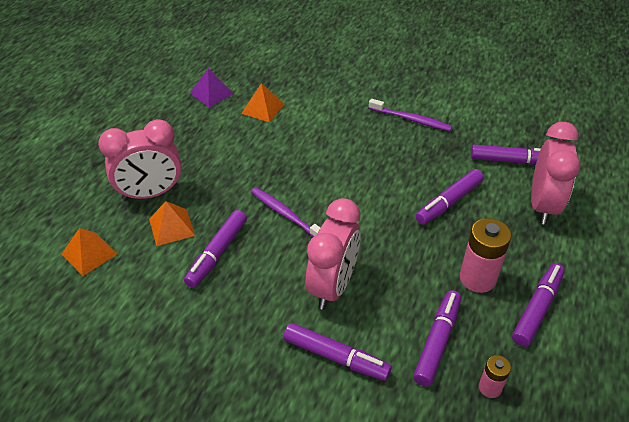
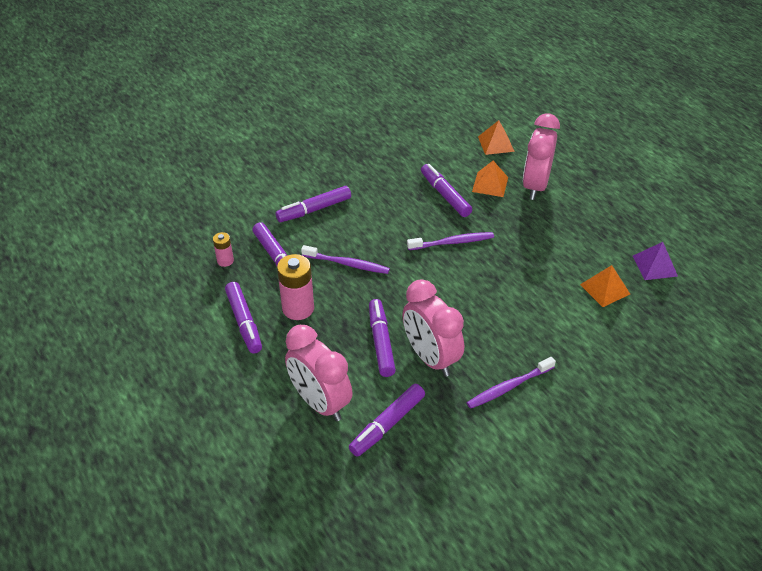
camera: 125 degrees right, 0 degrees up
(332, 286) = (365, 234): pink clock -> pink clock (430, 358)
(387, 275) = (347, 264): none -> purple toothbrush

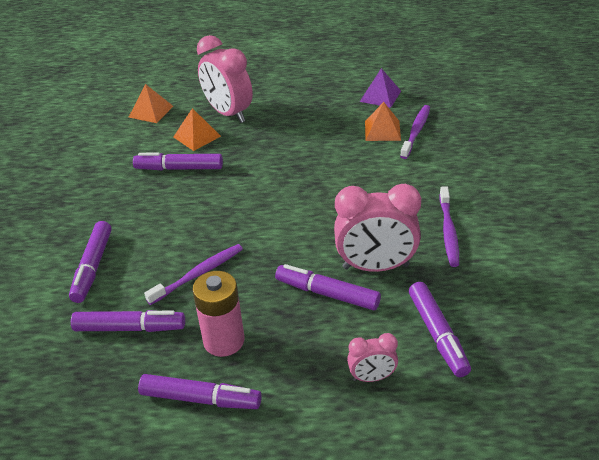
camera: 55 degrees left, 5 degrees down
(225, 261) = (86, 378): pink battery -> none
(320, 402) = (372, 377): pink clock -> pink clock, size x0.51
(452, 242) = (244, 190): purple toothbrush -> purple toothbrush (416, 131)

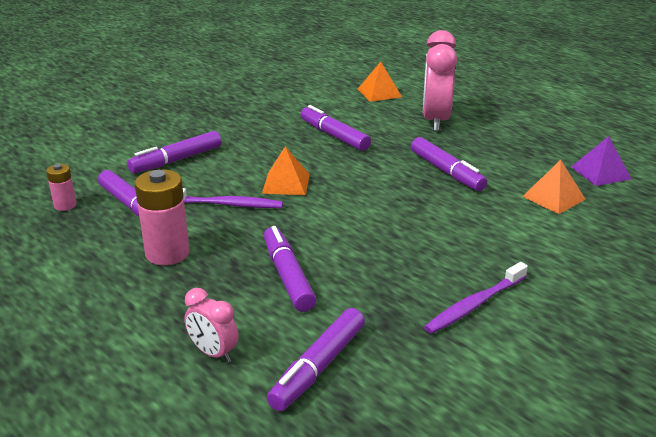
camera: 45 degrees right, 10 degrees down
(70, 369) = (65, 205): none -> pink battery
(197, 136) = (383, 123): orange pyramid -> orange pyramid (286, 183)
(200, 399) = (92, 275): purple marker -> purple marker (446, 172)
(376, 267) = (359, 285): pink clock -> none
(416, 131) = (588, 216): purple toothbrush -> none

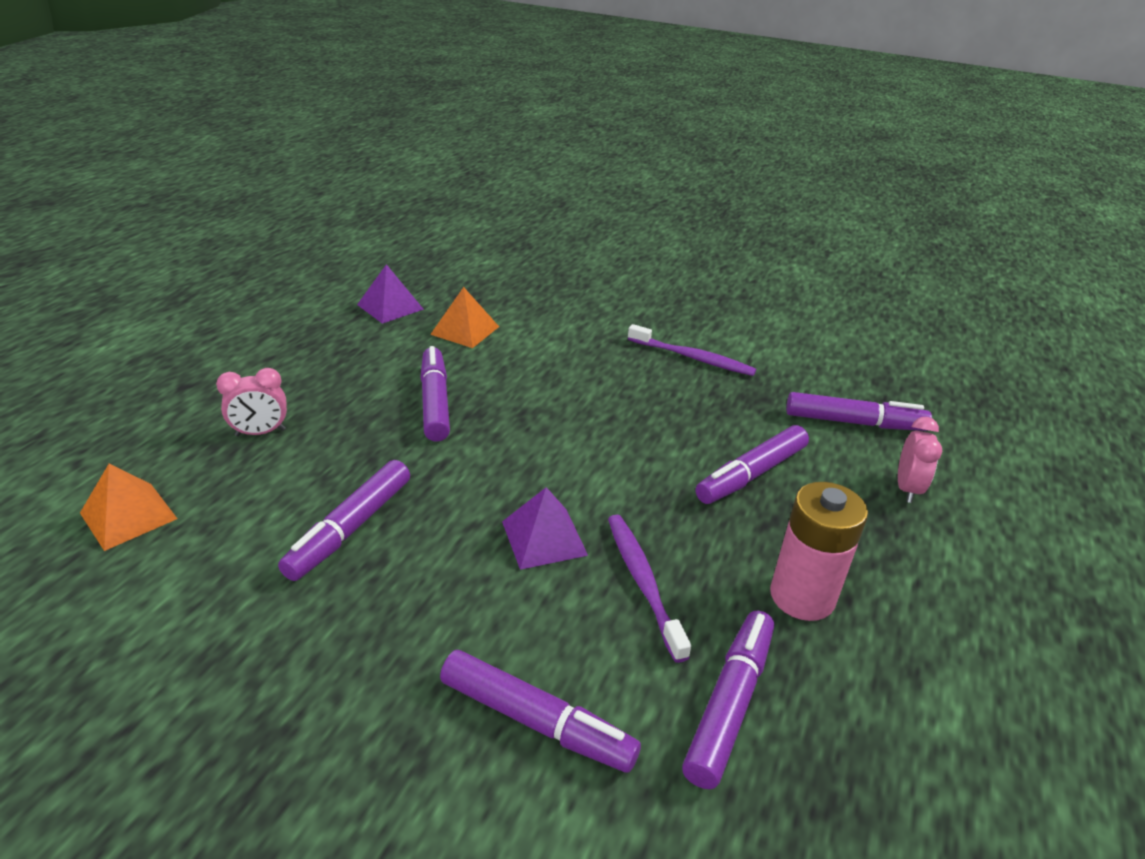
camera: 115 degrees left, 5 degrees up
(65, 205) = (801, 822): pink battery -> none
(286, 183) = (544, 538): orange pyramid -> purple pyramid
(435, 121) = (260, 433): pink clock -> pink clock, size x0.51
(446, 172) = (435, 402): purple marker -> purple marker turned 45 degrees counterclockwise

